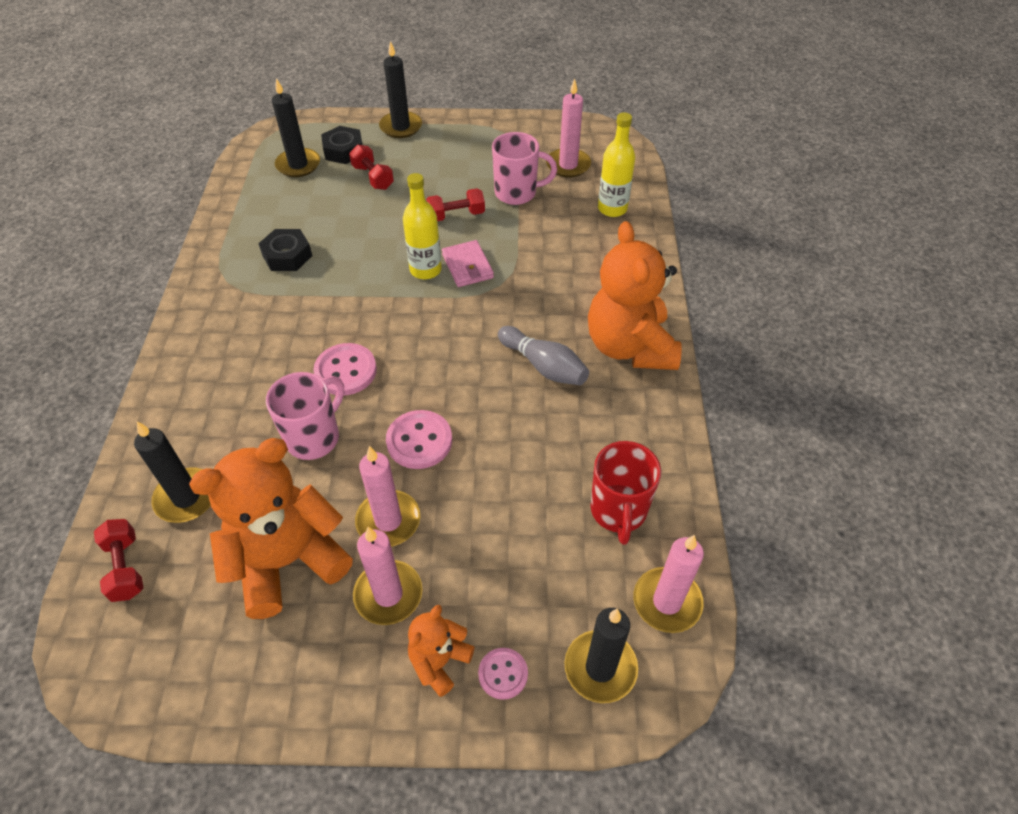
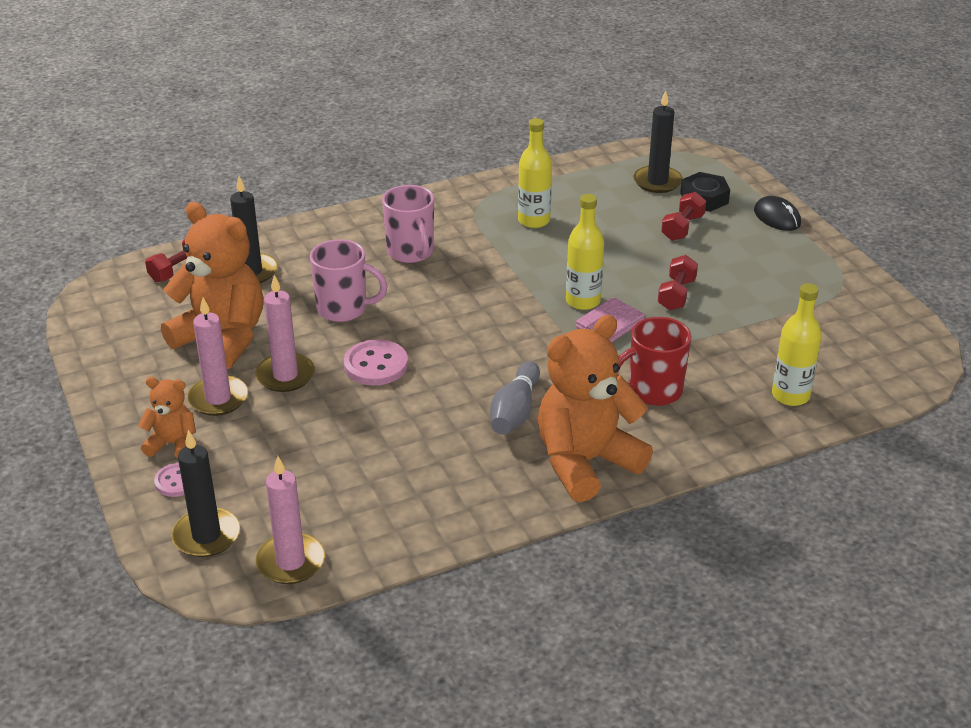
camera: 65 degrees right, 15 degrees down
(287, 256) = (534, 221): black nut -> yellow bottle
(345, 371) = (424, 300): pink button -> none
(401, 127) = (777, 217): black candle -> black mouse
(456, 215) = (676, 294): red dumbbell -> red dumbbell turned 60 degrees clockwise
(517, 193) = (749, 322): pink mug -> pink mug (411, 252)
(568, 165) = (833, 344): pink candle -> none
(618, 511) = (371, 506): red mug -> red mug (653, 391)

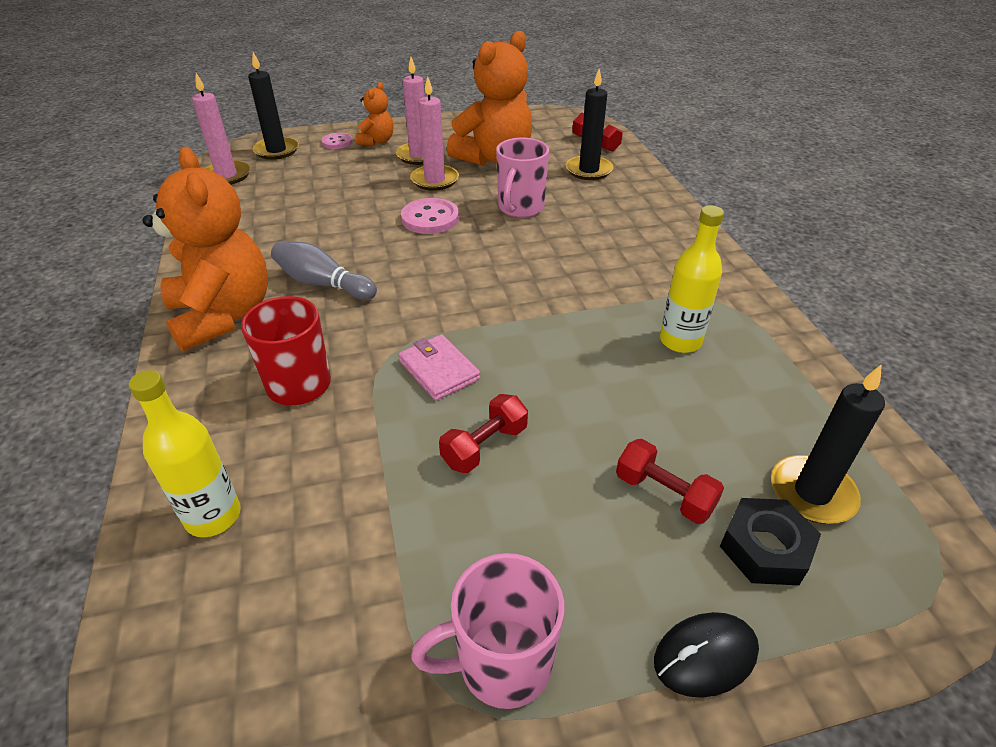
camera: 100 degrees right, 5 degrees up
(411, 252) = (612, 249): pink mug -> pink mug (502, 664)
(583, 301) = (493, 356): yellow bottle -> none
(676, 294) = (485, 446): red dumbbell -> red dumbbell turned 75 degrees counterclockwise

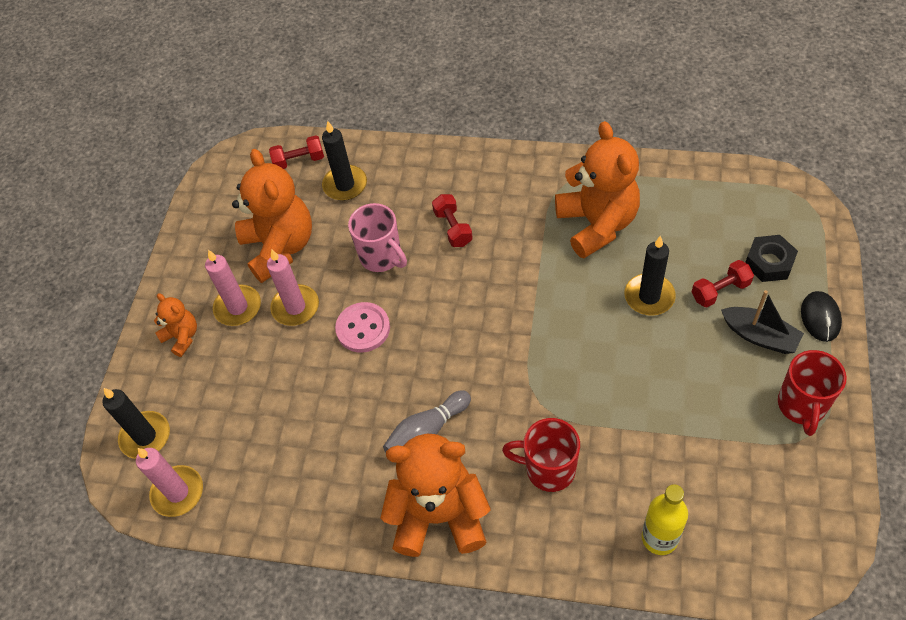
camera: 60 degrees left, 15 degrees up
(337, 142) = (161, 374): pink button -> none
(439, 370) = (570, 375): pink wallet -> none
(485, 446) = (652, 369): red dumbbell -> red dumbbell (453, 228)
(502, 664) = (801, 406): pink mug -> red mug
(611, 566) = (759, 336): none -> black boat
(680, 341) = (597, 224): yellow bottle -> orange teddy bear
(812, 493) = (741, 223): black candle -> black candle (649, 296)

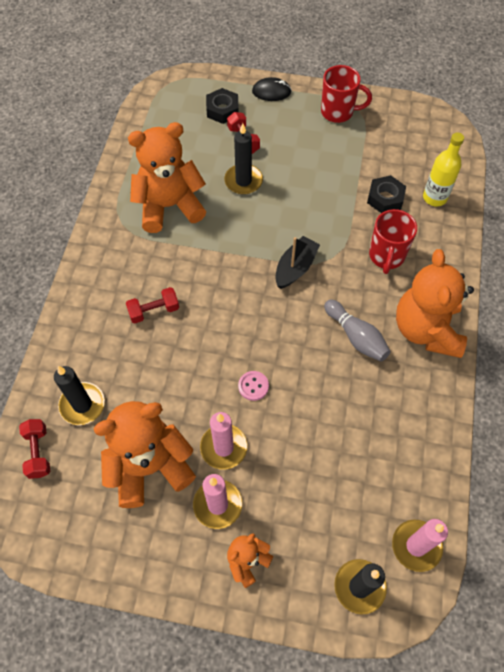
camera: 95 degrees left, 5 degrees up
(363, 328) = (253, 386): pink button -> pink button, size x0.62
(381, 257) = (176, 370): pink mug -> none
(647, 469) = (385, 198): none -> black nut
(759, 336) = (283, 124): black boat -> black boat (295, 268)

